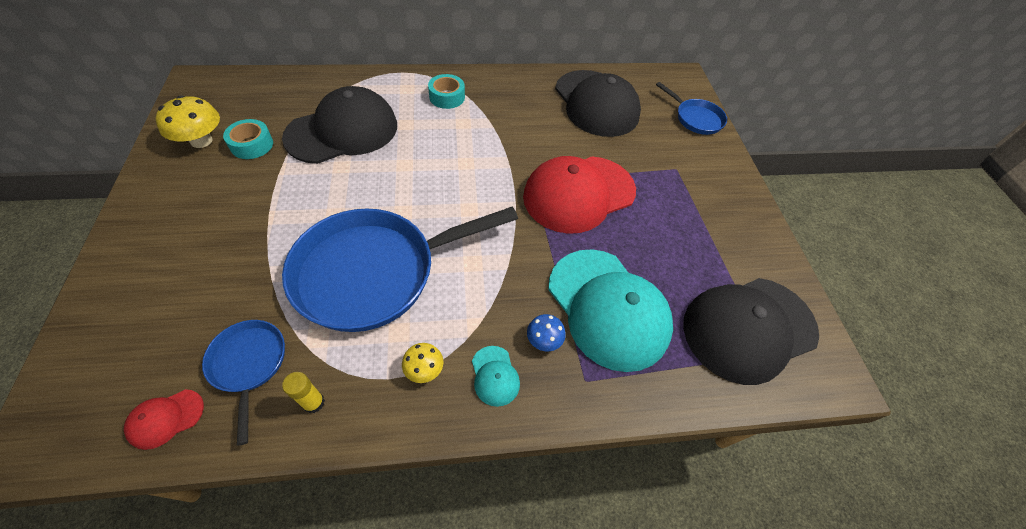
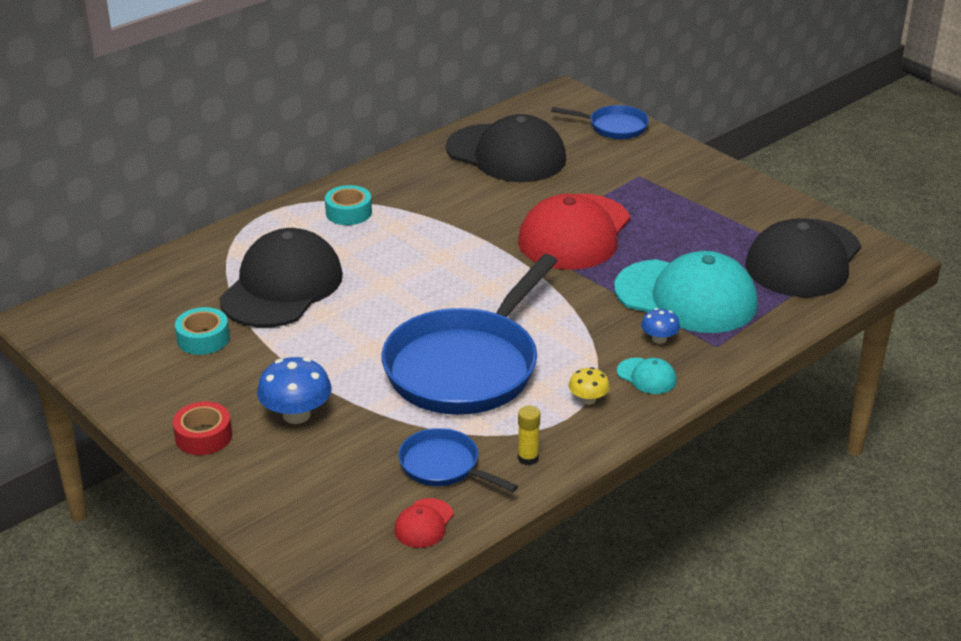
camera: 30 degrees left, 20 degrees down
(151, 224) = (203, 436): none -> red tape
(201, 141) = (142, 360): yellow mushroom -> none
(222, 243) = (296, 415): none -> blue mushroom

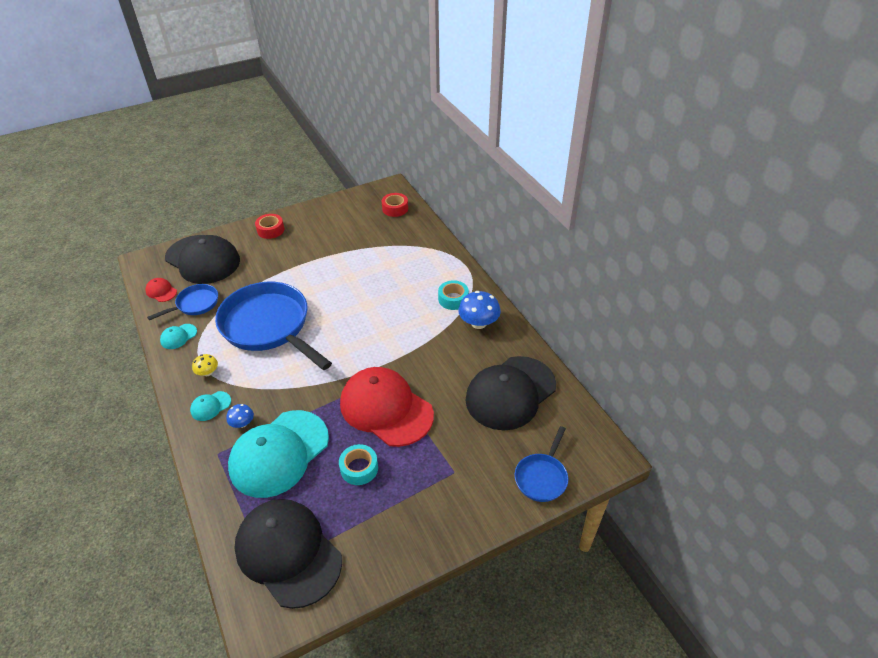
camera: 105 degrees right, 10 degrees up
(116, 301) = (395, 209): none -> red tape
(203, 339) = (348, 234): turquoise tape -> turquoise tape (359, 468)
(282, 287) = (382, 264): black cap -> black cap (203, 259)
(296, 415) = (267, 259): blue mushroom -> blue mushroom (478, 323)
(528, 458) = (178, 336): yellow glue stick -> turquoise cap

